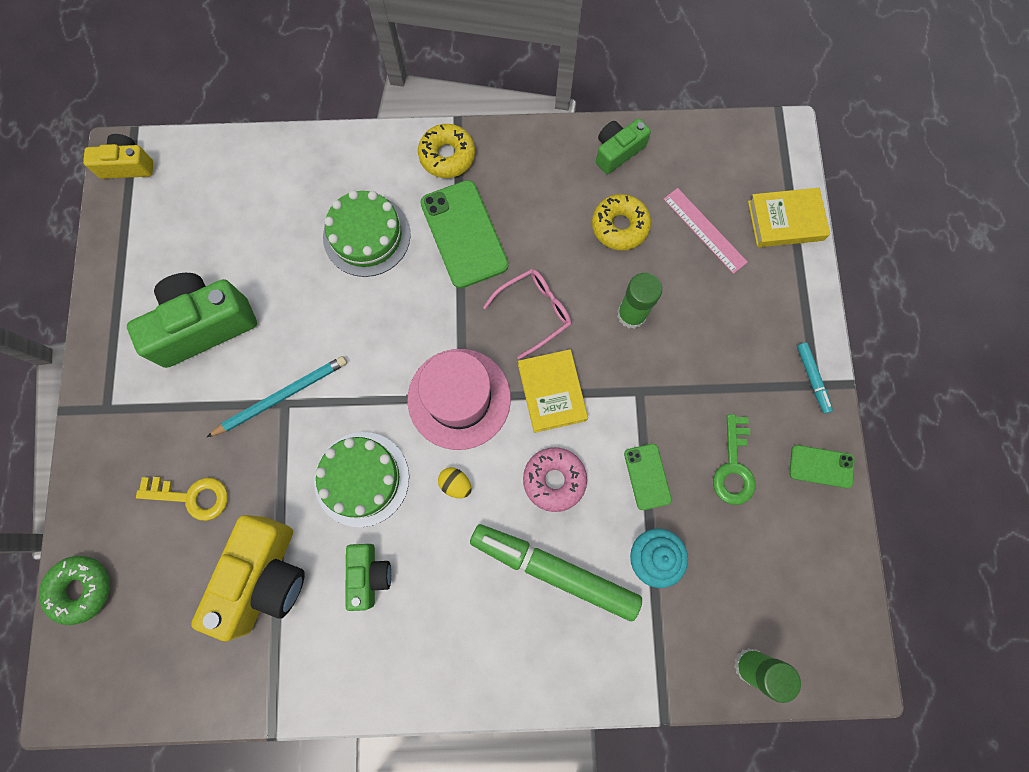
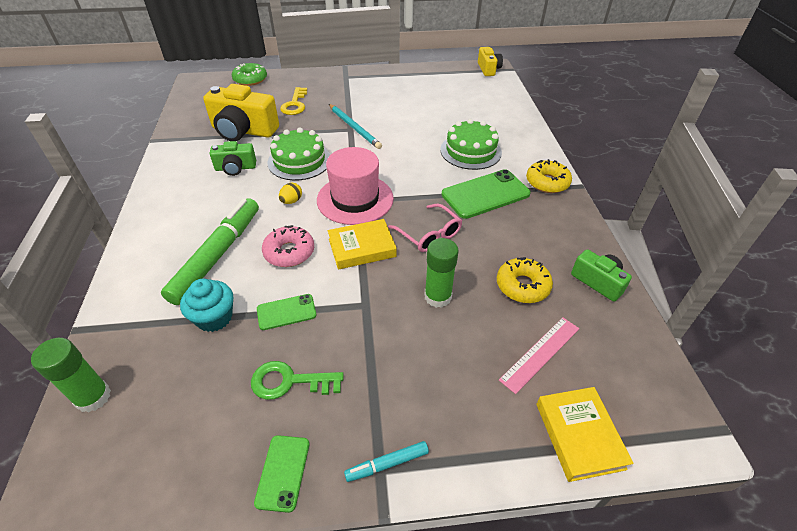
camera: 85 degrees right, 30 degrees down
(204, 325) = (396, 99): green camera -> none

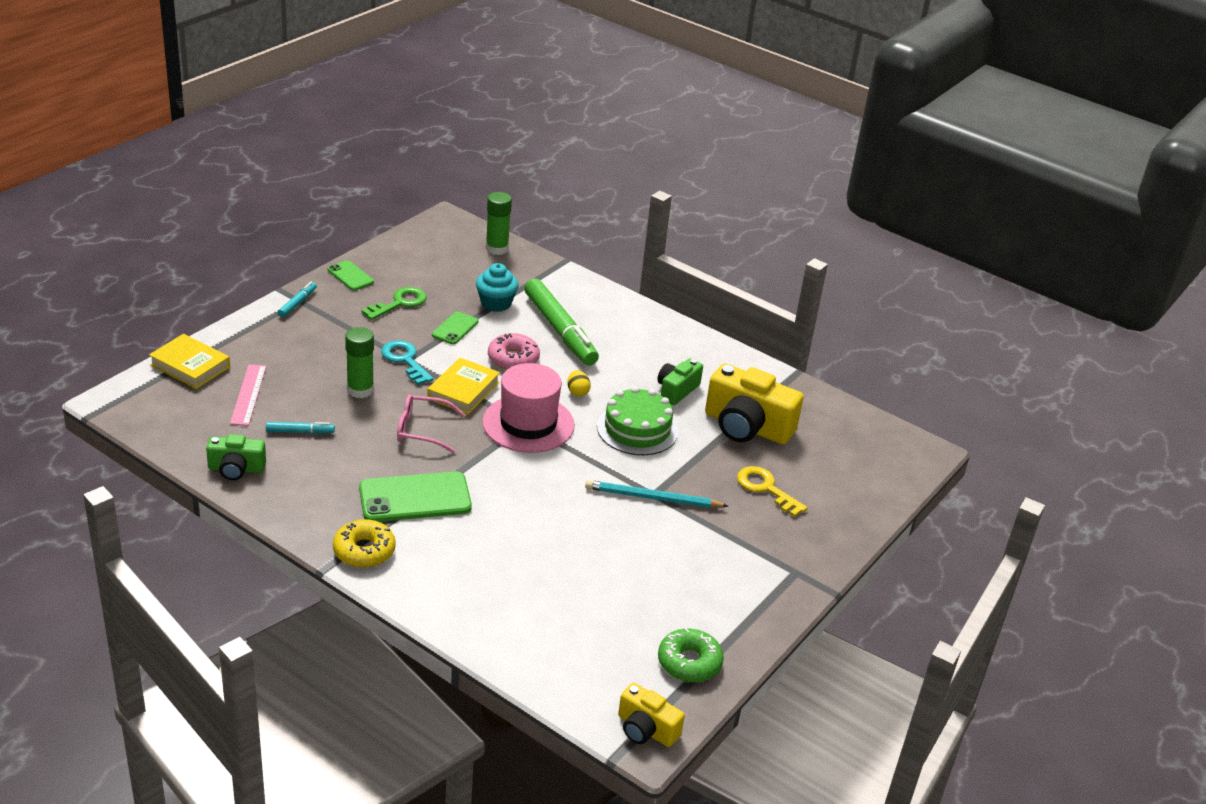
camera: 130 degrees right, 10 degrees down
(243, 131) = (747, 427): yellow camera -> yellow camera turned 120 degrees counterclockwise
(250, 79) = (881, 492): green donut -> green donut (689, 662)
(369, 304) = (405, 360): none -> turquoise key
(470, 151) = (489, 544): green cake -> none
(485, 194) = (415, 498): green phone -> green phone turned 60 degrees clockwise
(522, 286) = (300, 432): yellow donut -> turquoise marker

